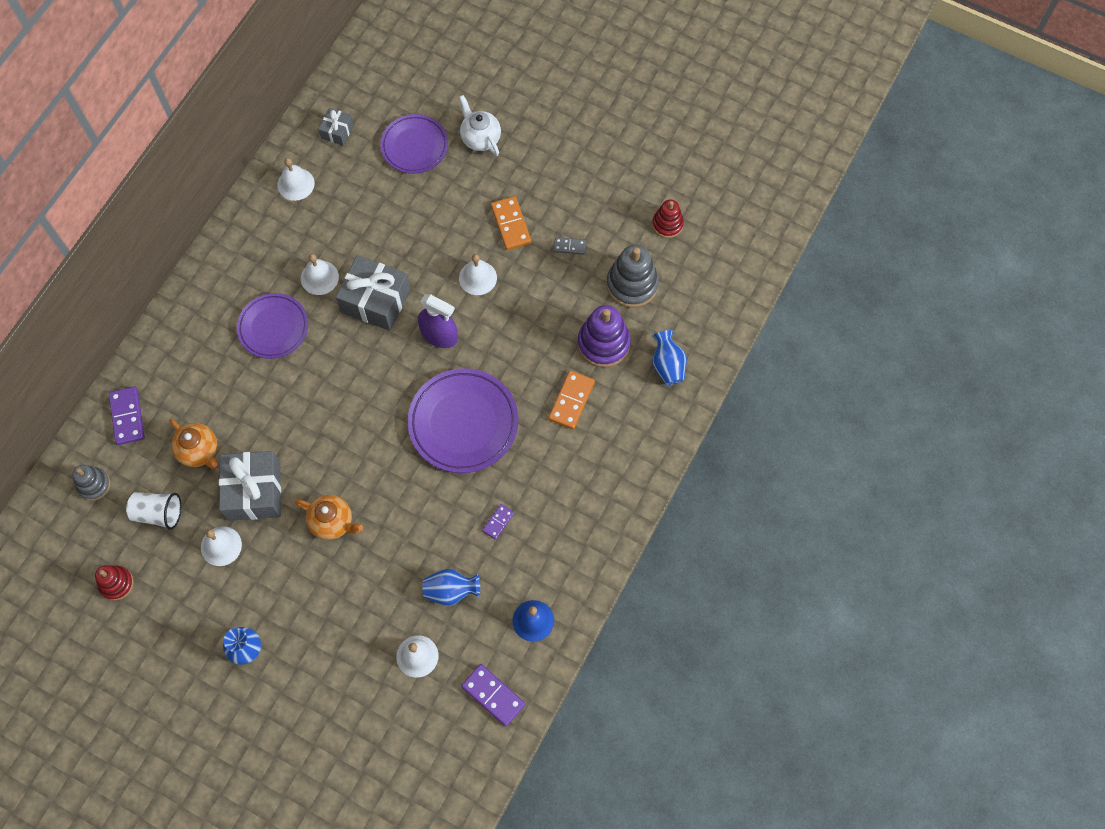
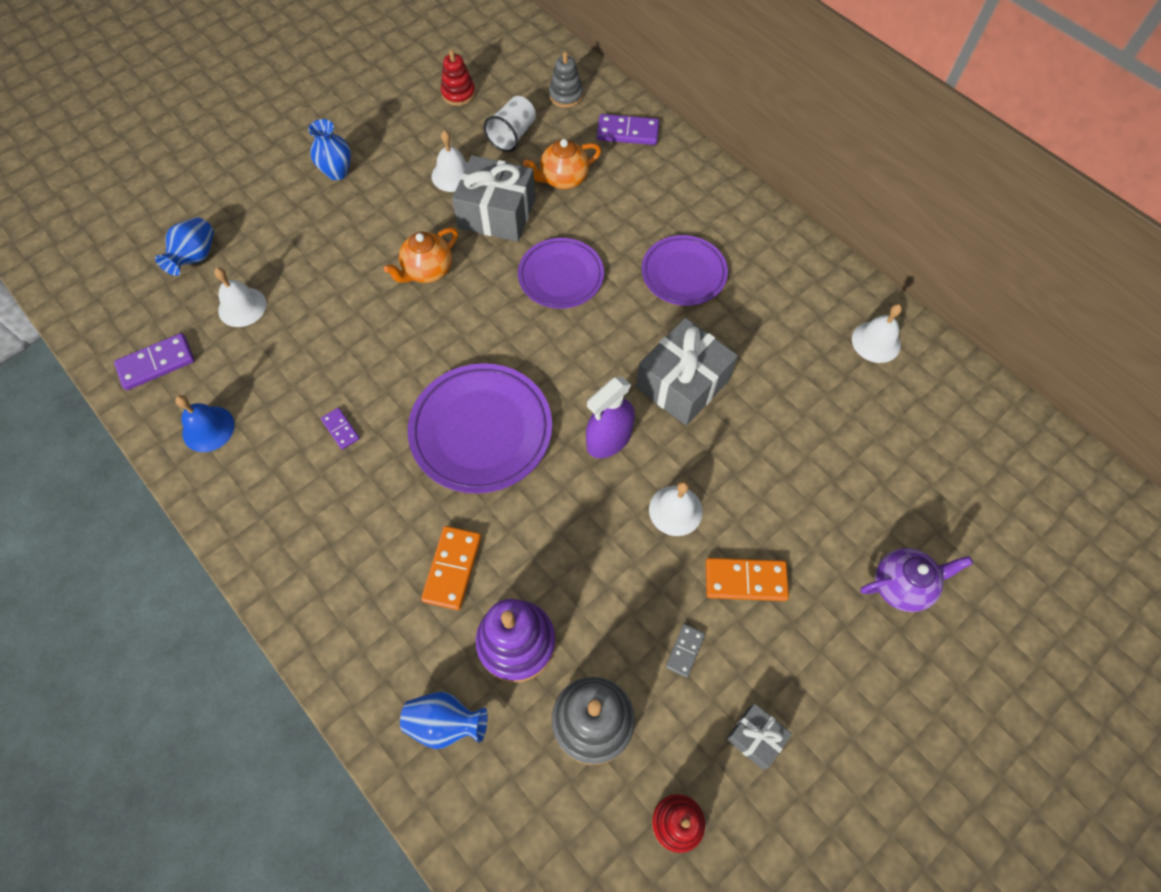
camera: 110 degrees right, 5 degrees down
(319, 277) = (734, 334): white bell -> none
(337, 131) = (948, 407): grey gift -> grey gift (755, 737)
(414, 146) = (905, 494): purple plate -> purple plate (561, 276)
(451, 591) = (290, 358): blue vase -> blue vase (195, 257)
(480, 138) = (901, 585): white teapot -> purple teapot
(571, 401) = (452, 568): orange domino -> orange domino turned 60 degrees clockwise

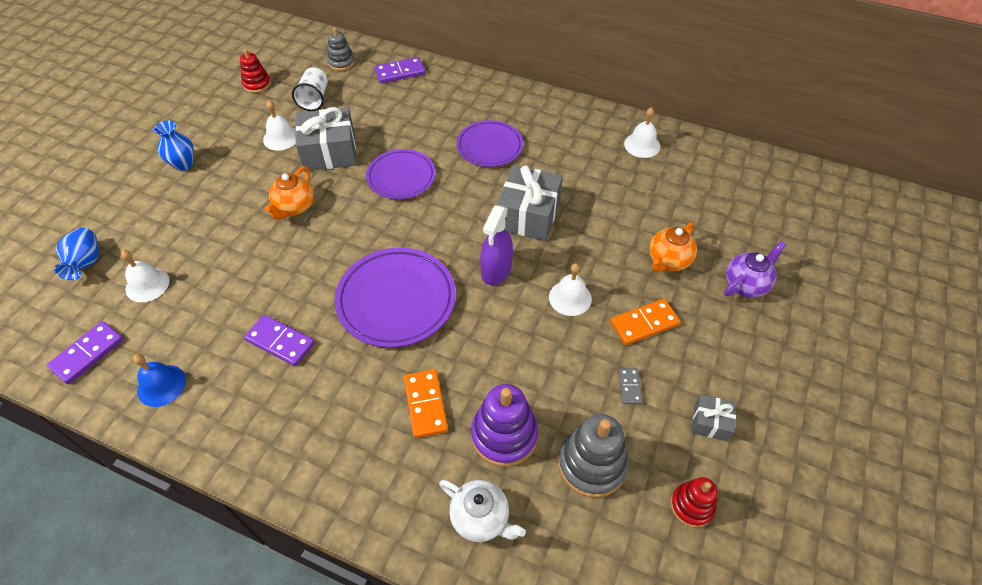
camera: 25 degrees left, 10 degrees down
(341, 429) = (280, 342): purple domino -> purple domino, size x1.74
(445, 723) = (481, 518): blue vase -> white teapot
(563, 179) = (368, 115): orange teapot -> orange teapot (668, 261)

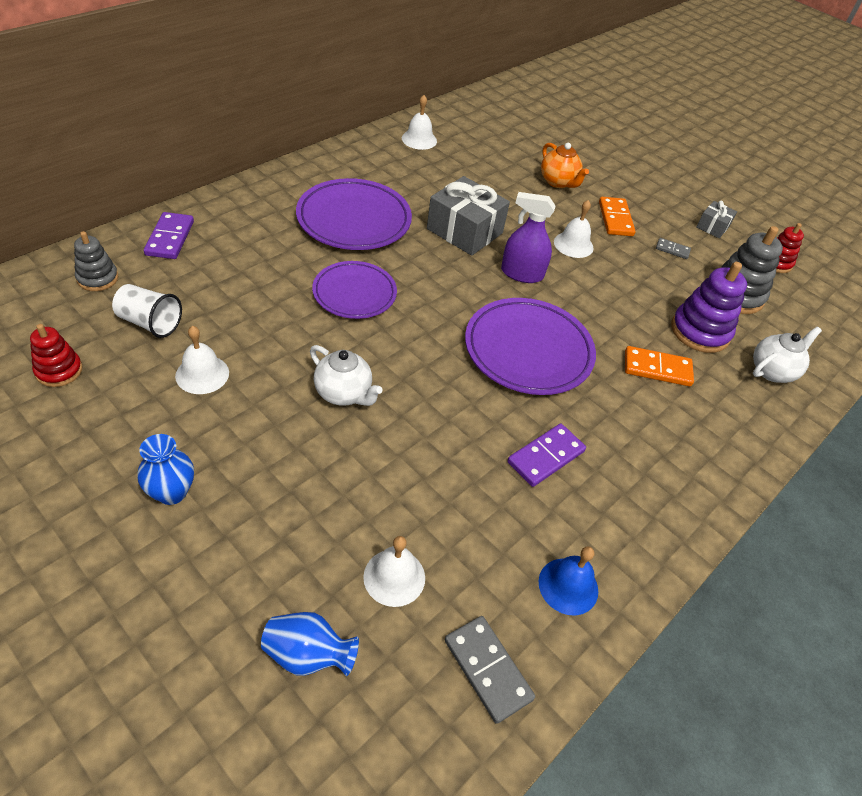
camera: 75 degrees left, 5 degrees down
(87, 354) = (487, 669): purple domino -> grey domino
(295, 207) = (344, 393): orange teapot -> white teapot
(329, 152) = (267, 337): grey gift -> none
(489, 146) = (354, 220): purple plate -> purple plate, size x1.51
(496, 270) = (522, 274): purple spray bottle -> purple spray bottle turned 150 degrees clockwise
(746, 285) = (598, 160): purple teapot -> none

